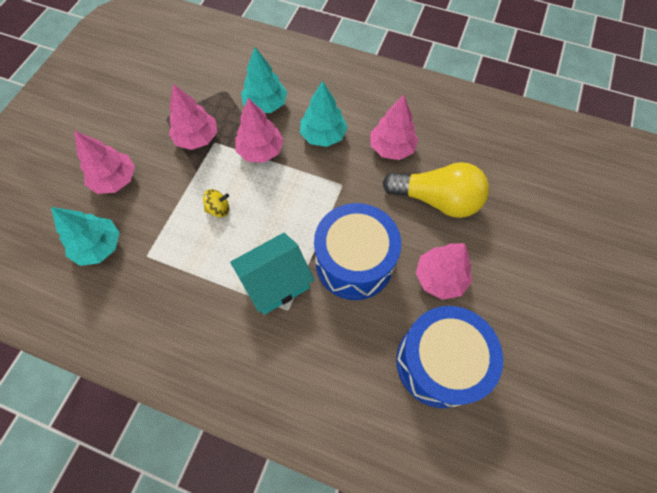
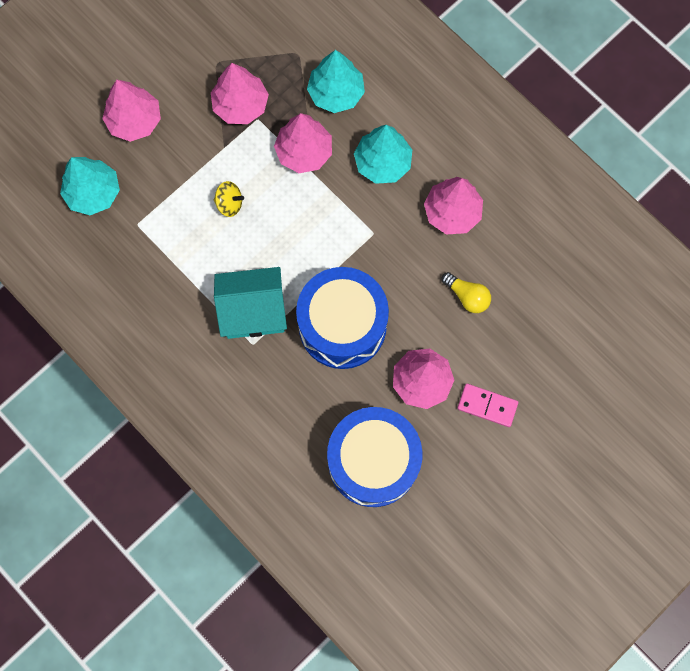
camera: 25 degrees right, 10 degrees up
(436, 199) = (467, 296): yellow light bulb -> yellow light bulb, size x0.48
(501, 273) = (487, 406): none -> pink domino

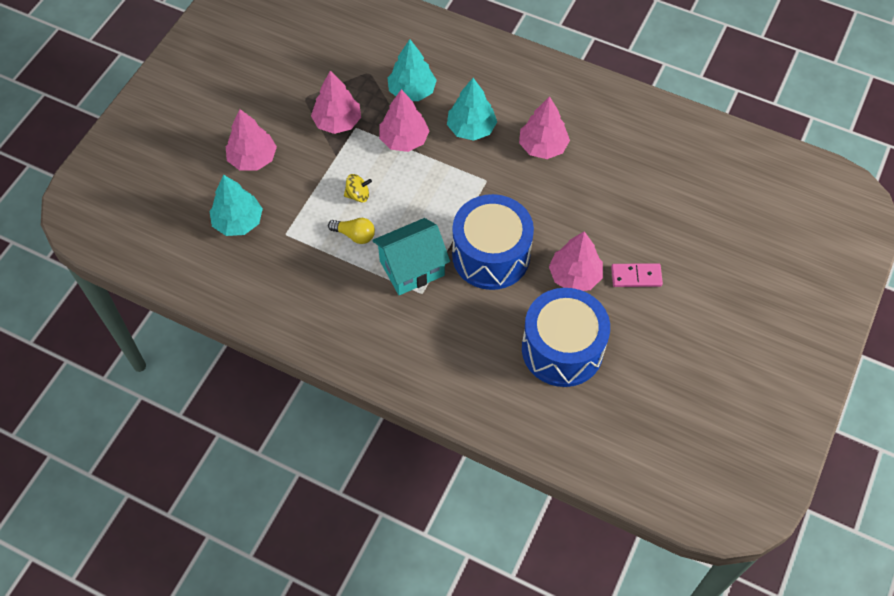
camera: 20 degrees left, 15 degrees down
(467, 296) = (582, 202): yellow light bulb -> yellow light bulb (354, 235)

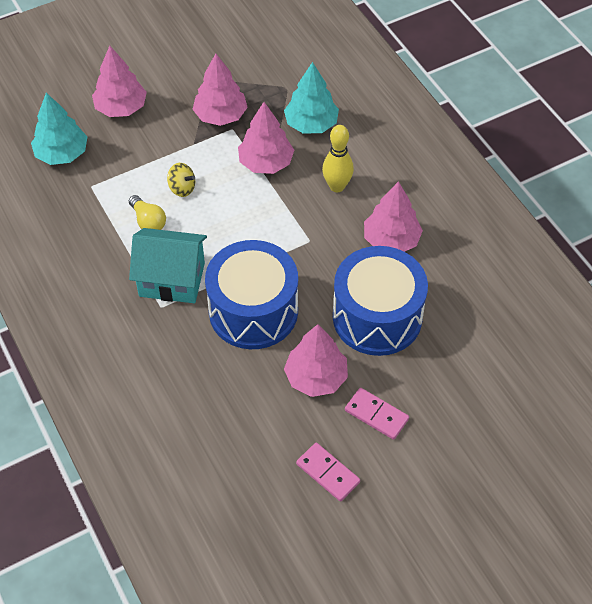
camera: 35 degrees right, 5 degrees down
(471, 128) = (337, 186): turquoise tree -> yellow bowling pin
(562, 349) = (243, 438): blue drum -> blue drum (377, 317)
(638, 336) = (327, 473): none -> pink domino

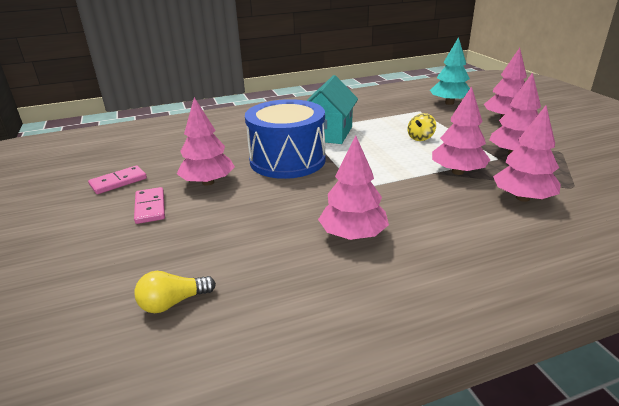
camera: 100 degrees right, 25 degrees down
(148, 221) = (385, 127): yellow light bulb -> yellow light bulb (173, 302)
(311, 124) = (522, 198): turquoise tree -> pink tree
(337, 186) = (431, 207): yellow bowling pin -> none
(376, 415) = (150, 207): pink domino -> pink domino turned 60 degrees counterclockwise
(377, 317) = (255, 217): blue drum -> none

